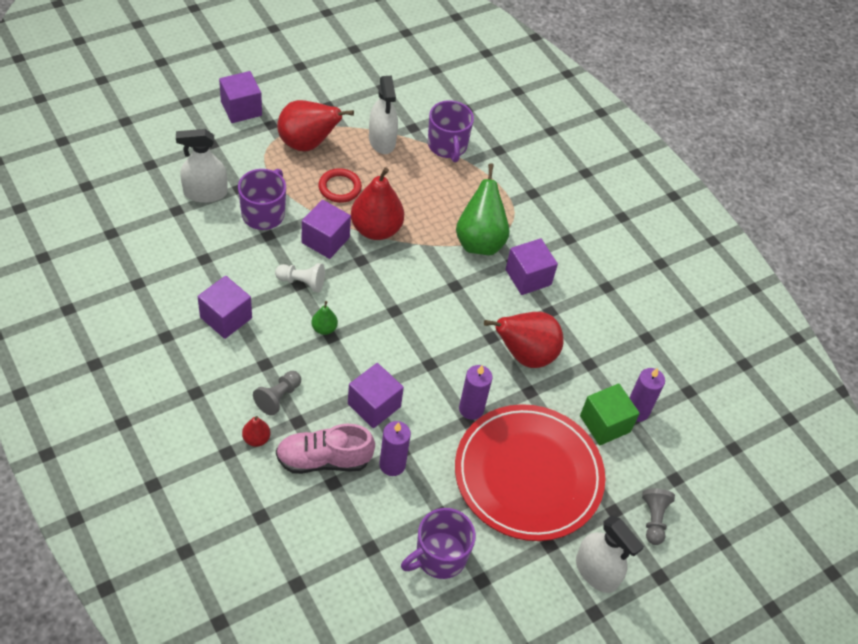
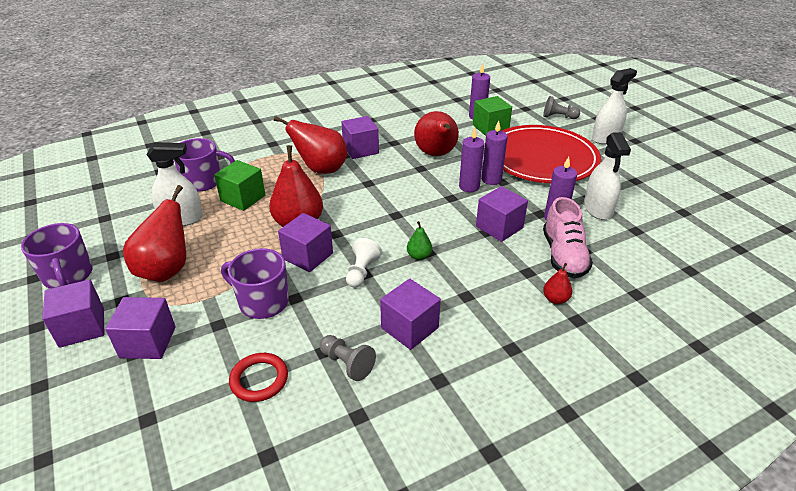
camera: 80 degrees left, 15 degrees down
(205, 193) = (217, 355): white spray bottle -> white spray bottle (597, 209)
(222, 150) = (148, 342): none -> purple cube
(278, 397) = (504, 285): grey pawn -> grey pawn (347, 363)
(340, 188) = (238, 246): red ring -> red ring (259, 379)
(419, 181) = (243, 198): none -> green cube
(439, 556) = (626, 198): purple mug -> purple mug (68, 276)
(453, 384) = (469, 187): none -> purple candle
(479, 241) = (321, 169): green pear -> red pear

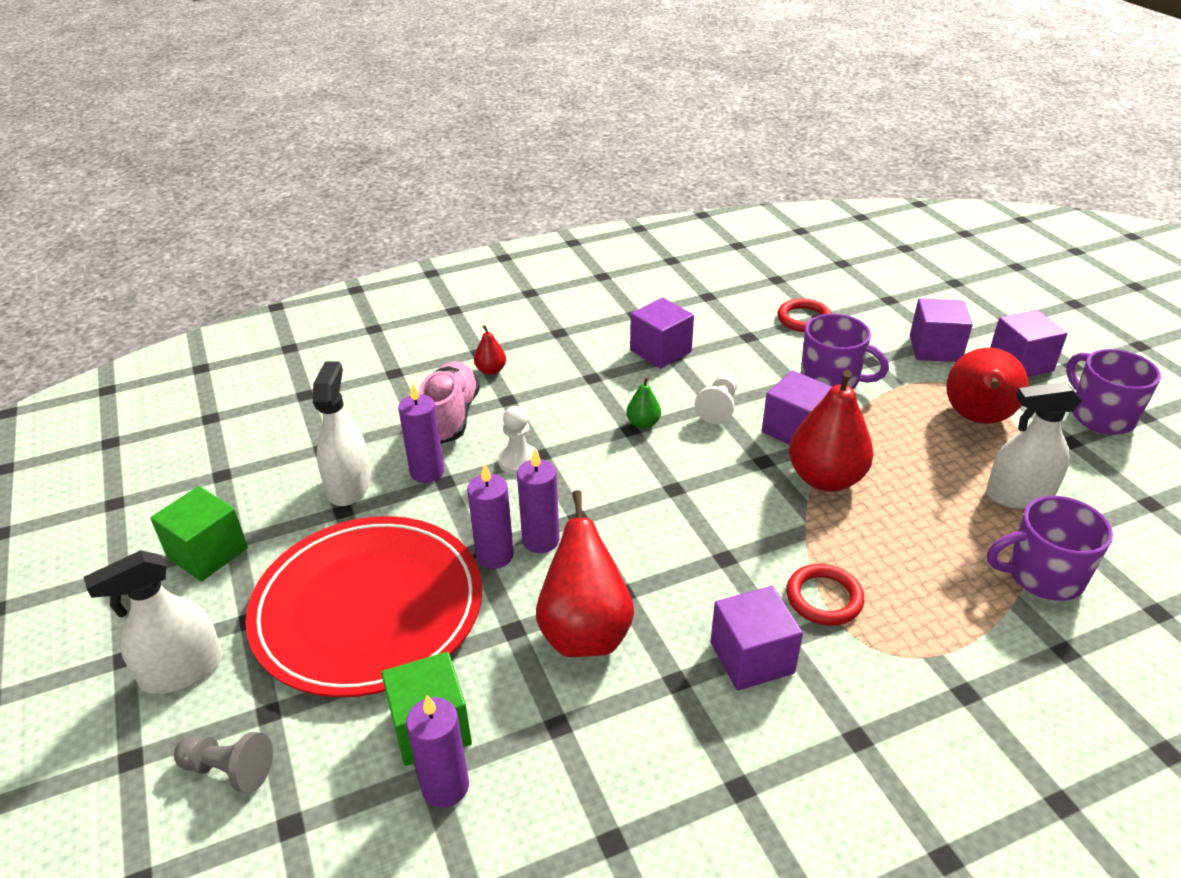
camera: 175 degrees left, 0 degrees up
(243, 198) = (942, 532): green cube -> green cube (207, 553)
(321, 169) = (824, 598): red pear -> red ring
(347, 363) = (723, 327): grey pawn -> none
(499, 227) = (518, 461): purple cube -> white pawn

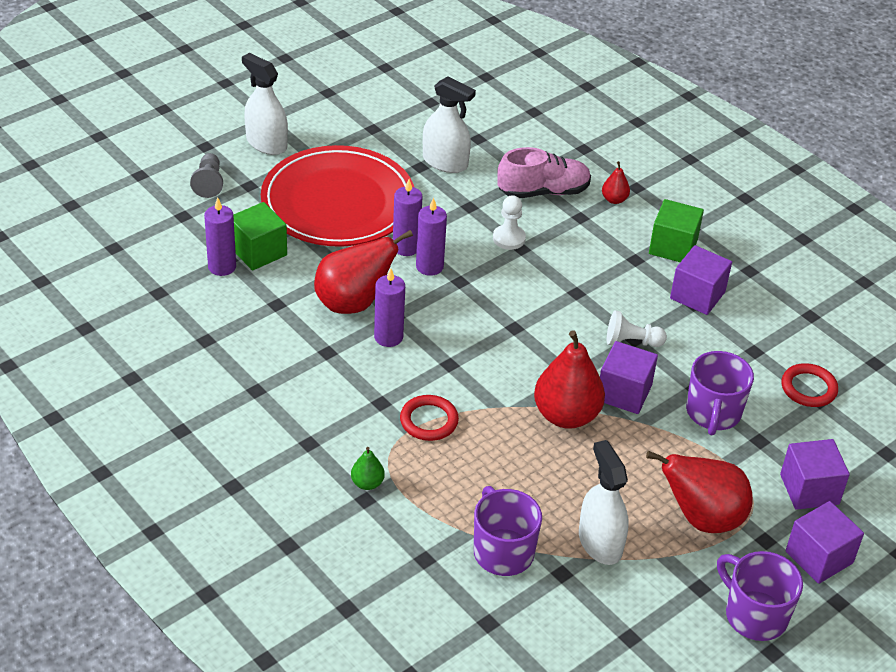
camera: 70 degrees right, 5 degrees up
(207, 553) = (358, 121): green cube -> green cube (673, 247)
(349, 486) = (445, 162): white spray bottle -> white spray bottle turned 45 degrees clockwise
(427, 472) = (476, 195): purple candle -> purple candle (388, 337)
(643, 424) = (587, 299): green pear -> green pear (367, 483)
(752, 658) = (359, 386): purple cube -> none
(1100, 416) = (754, 615): purple mug -> purple mug turned 90 degrees counterclockwise

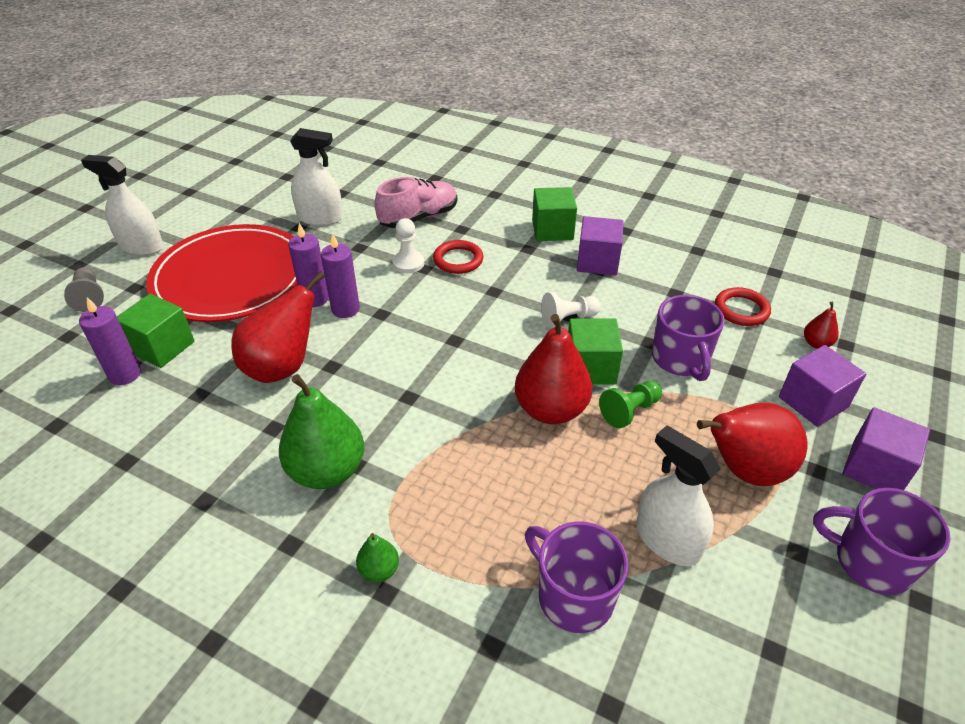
camera: 20 degrees left, 0 degrees up
(357, 400) = (327, 470): none -> green pear
(388, 337) = (333, 390): purple candle -> none
(429, 421) = (415, 466): red ring -> red ring (458, 260)
(614, 199) = (482, 208): red pear -> red pear (816, 343)
(624, 393) = (590, 368): purple cube -> green cube
(635, 440) = (629, 411): none -> green pawn

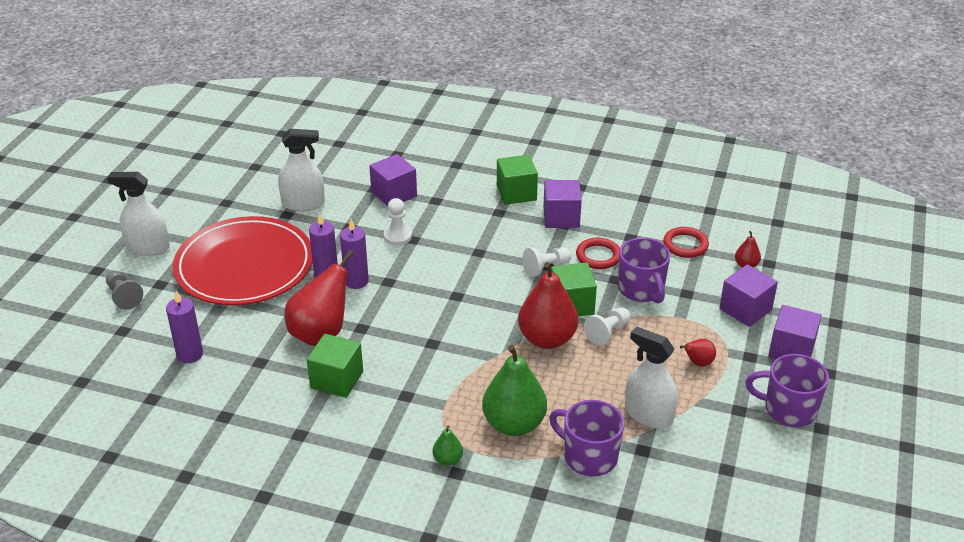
camera: 10 degrees left, 5 degrees down
(162, 347) = (211, 330): green cube -> green cube (337, 380)
(327, 470) = (386, 402): green pear -> green pear (514, 424)
(419, 218) = (394, 194): pink shoe -> purple cube
(458, 260) = (440, 229): red ring -> red ring (598, 256)
(629, 411) = (608, 333): green pawn -> white pawn
(744, 470) = (698, 363): red pear -> red pear, size x0.46

